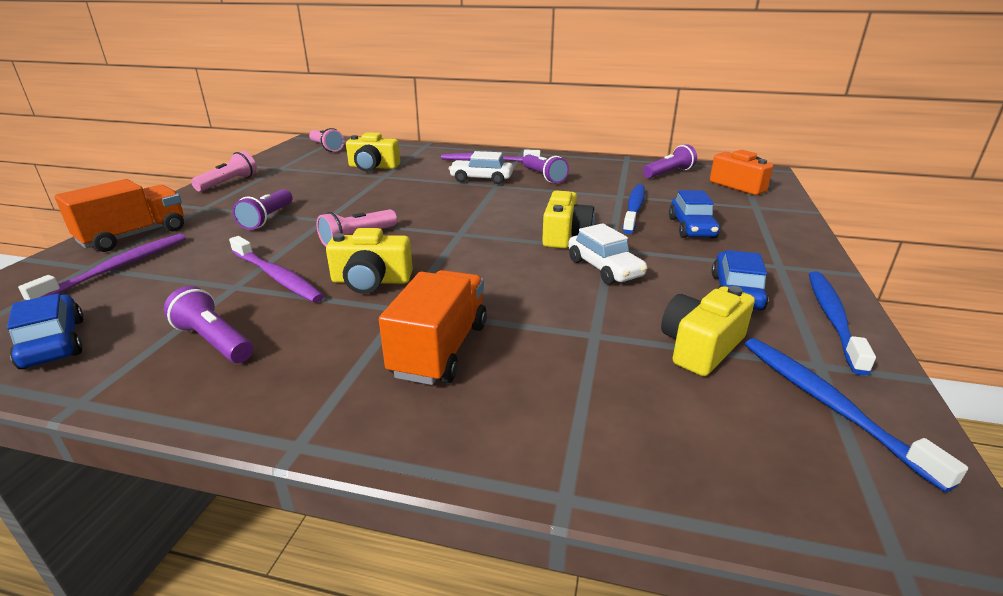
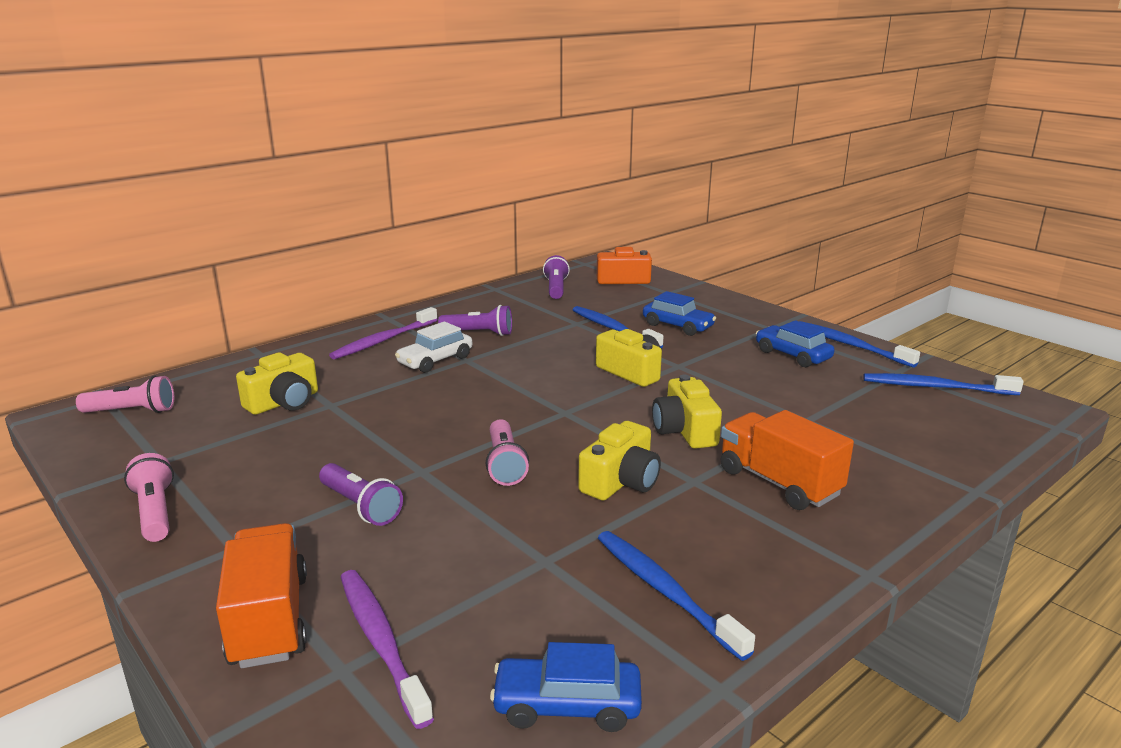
camera: 55 degrees left, 5 degrees down
(214, 341) = (664, 591): purple flashlight -> blue toothbrush
(277, 277) = (551, 530): purple toothbrush -> none
(604, 268) = (710, 380): white car -> none
(700, 347) = (852, 394): yellow camera -> yellow camera (684, 431)

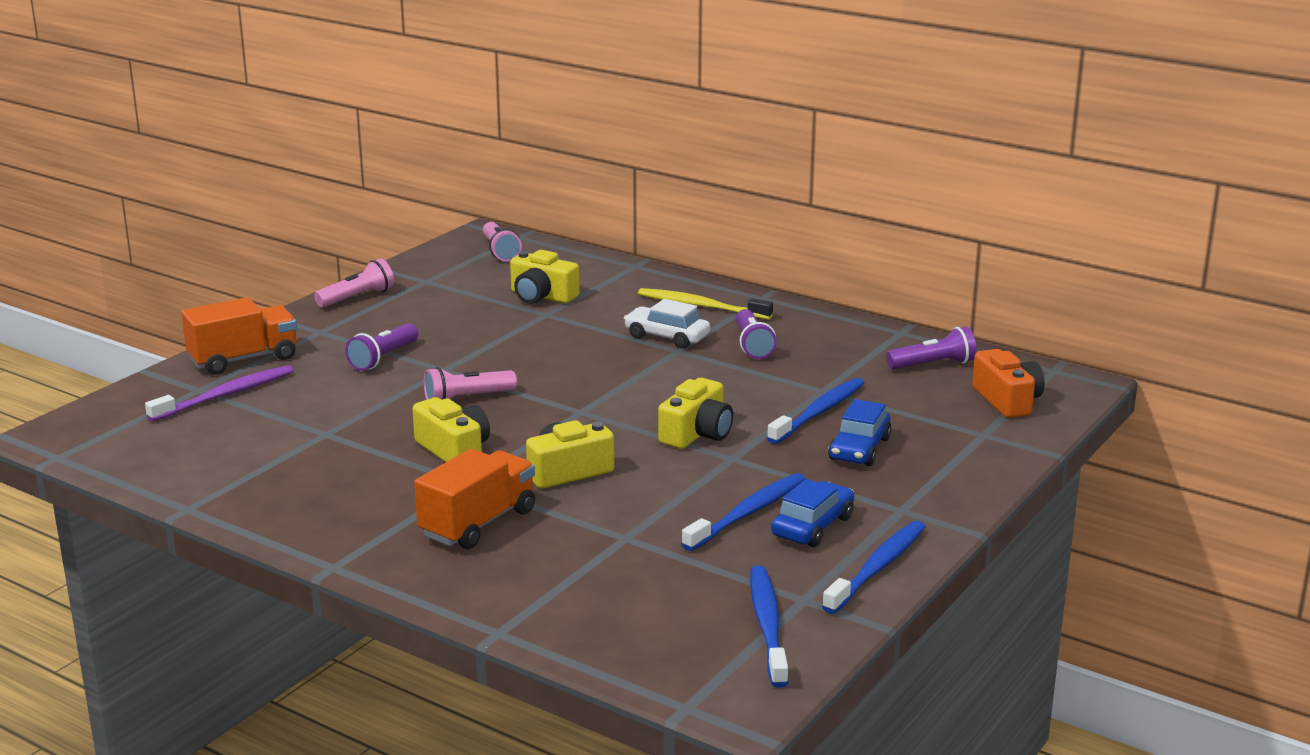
camera: 75 degrees right, 0 degrees up
(383, 340) = (701, 306): purple toothbrush -> yellow toothbrush
(567, 705) = (170, 459): blue car -> none
(621, 481) = (454, 450): yellow camera -> yellow camera turned 150 degrees counterclockwise
(664, 591) = (295, 481): blue toothbrush -> blue toothbrush (748, 513)

